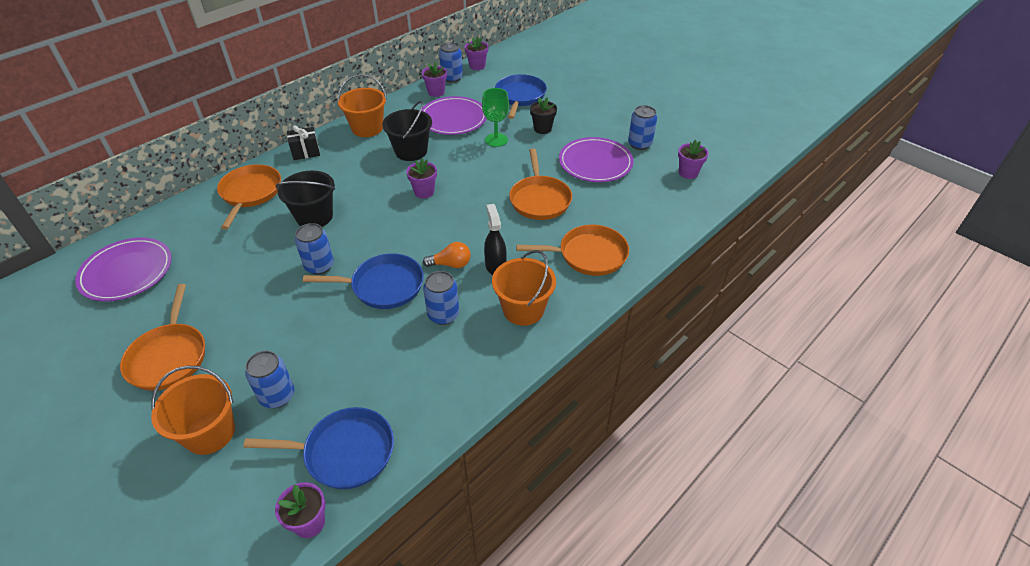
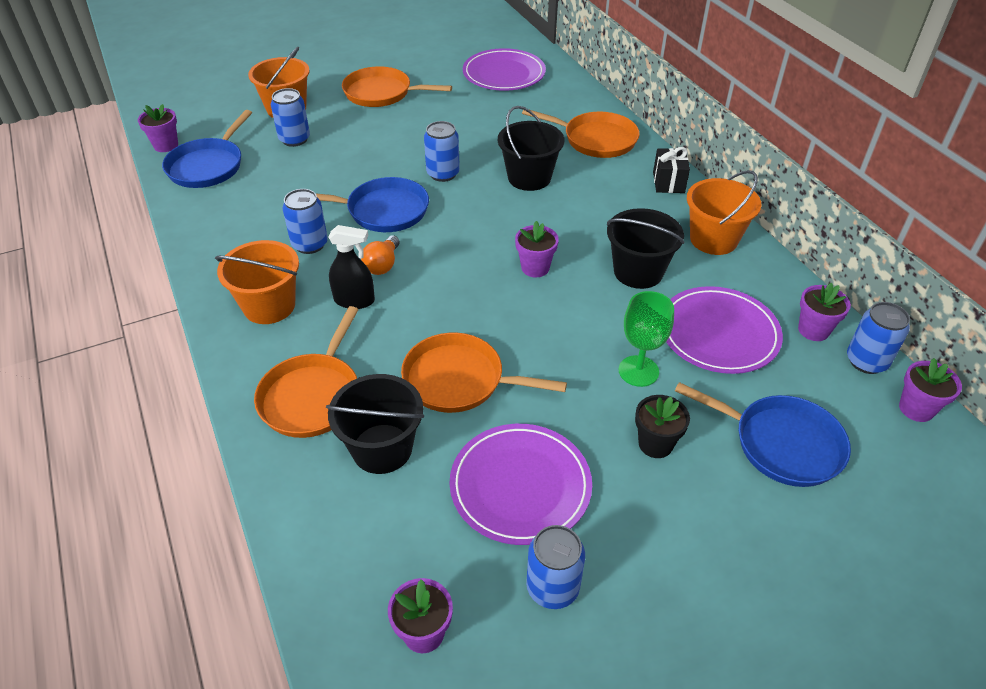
camera: 110 degrees right, 0 degrees up
(383, 286) = (383, 211): blue pan -> blue pan turned 105 degrees counterclockwise
(606, 214) = (382, 448): none -> black bucket

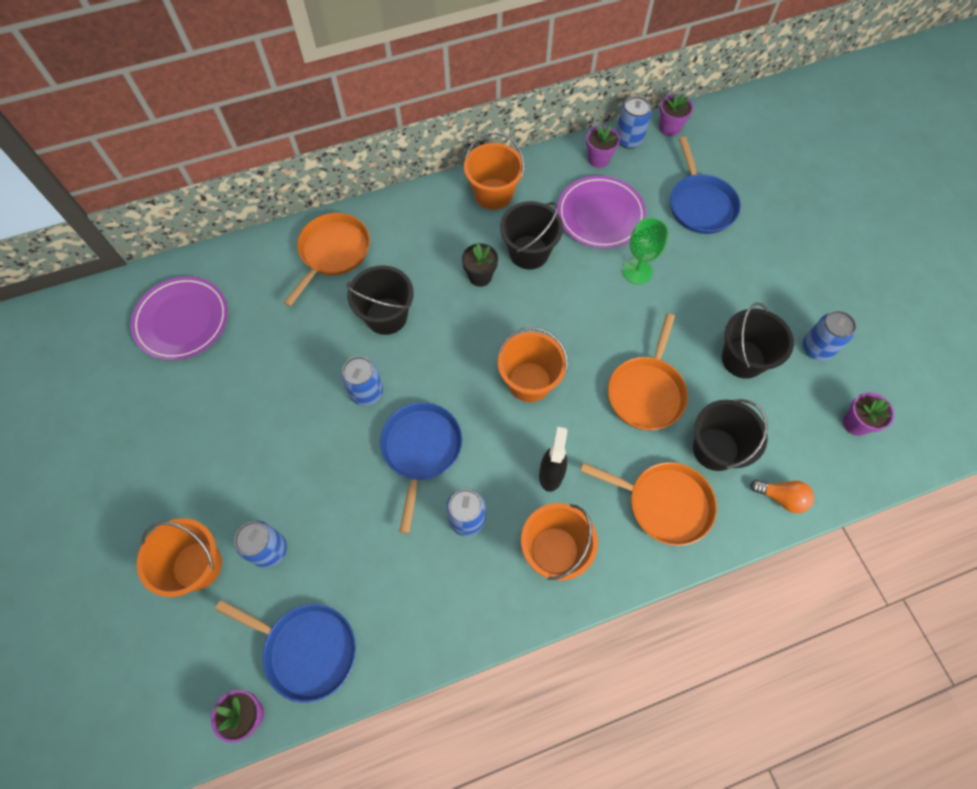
camera: 85 degrees left, 20 degrees up
(381, 93) = (189, 453): orange pan -> none
(382, 265) = (503, 450): orange light bulb -> orange light bulb (781, 497)
(464, 280) = (529, 382): none -> orange bucket
(520, 486) = (743, 359): purple plate -> black bucket
(535, 268) = (518, 325): purple flower pot -> none
(655, 444) = (703, 273): black flower pot -> black flower pot (480, 276)
(668, 182) = (411, 208): black gift -> none
(781, 443) = (700, 205): blue pan -> blue pan turned 135 degrees clockwise

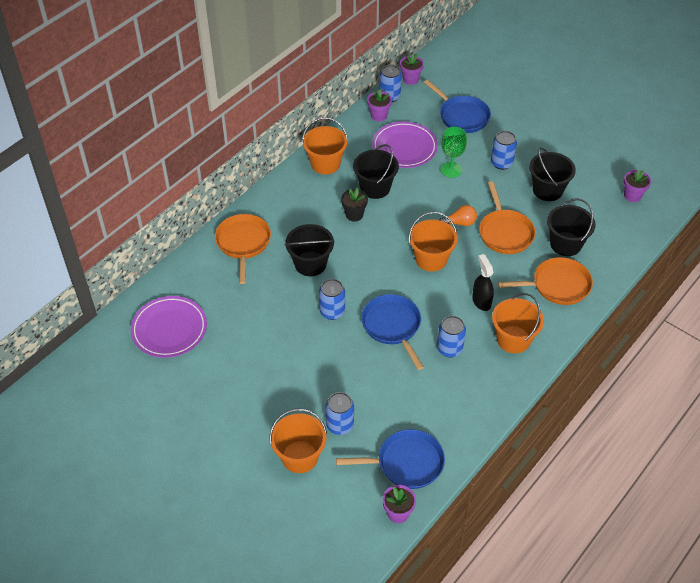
camera: 30 degrees left, 15 degrees down
(781, 497) = (619, 251): orange light bulb -> orange light bulb (459, 223)
(816, 348) = (584, 166): blue can -> blue can (501, 163)

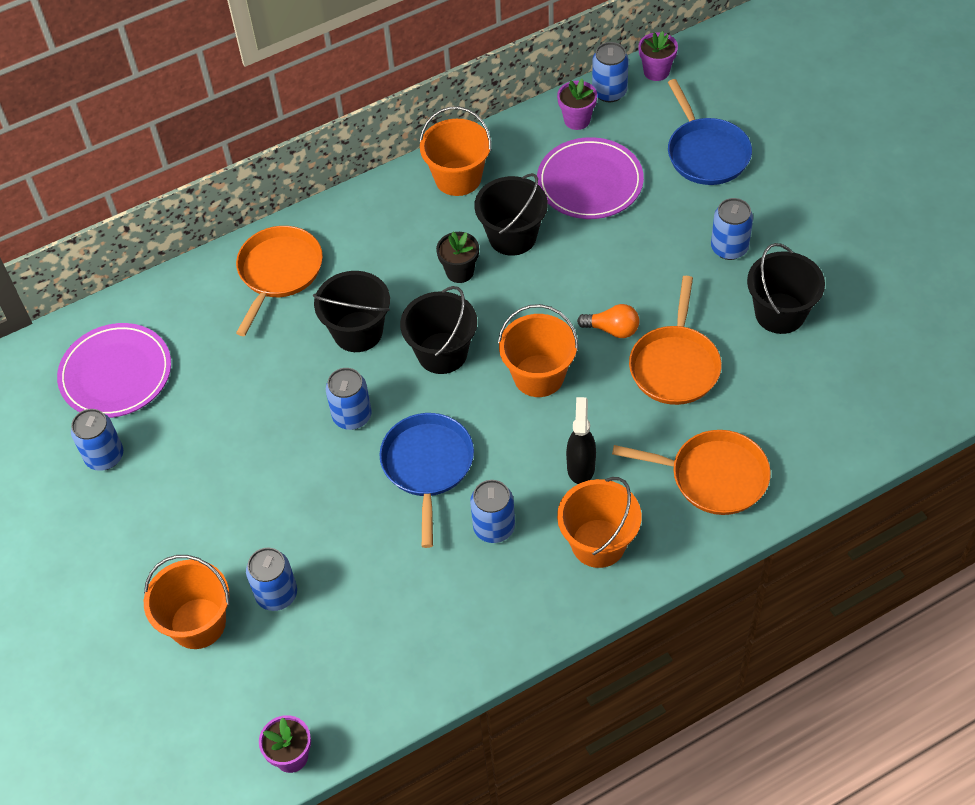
camera: 25 degrees right, 5 degrees up
(187, 379) = (104, 456): none -> blue can
(406, 463) = (341, 684): blue pan -> none
(451, 170) = (643, 238): green goblet -> none
(565, 244) = (762, 412): black bucket -> black bucket (442, 353)
(632, 195) = (916, 361): purple flower pot -> none

